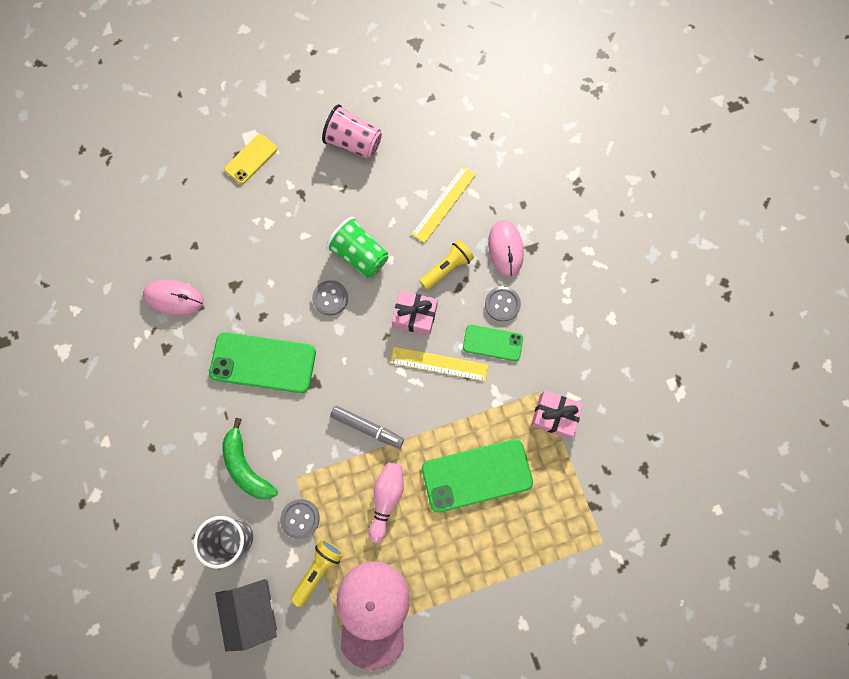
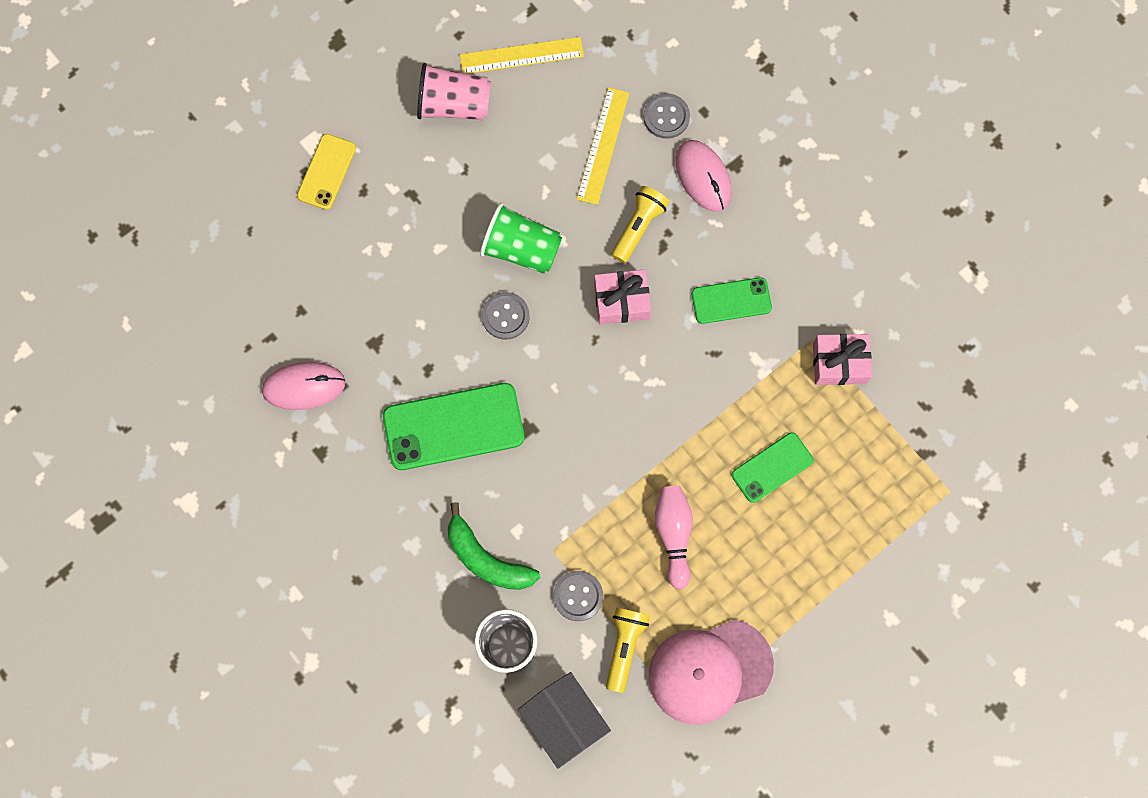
camera: 20 degrees left, 0 degrees up
(367, 427) = (616, 459): grey marker -> none
(373, 613) = (709, 671): pink cap -> pink cap turned 90 degrees counterclockwise
(439, 364) = (674, 350): yellow ruler -> yellow ruler (521, 56)
(476, 475) = (772, 467): green phone -> green phone, size x0.58
(502, 304) = (725, 248): grey button -> grey button (666, 117)

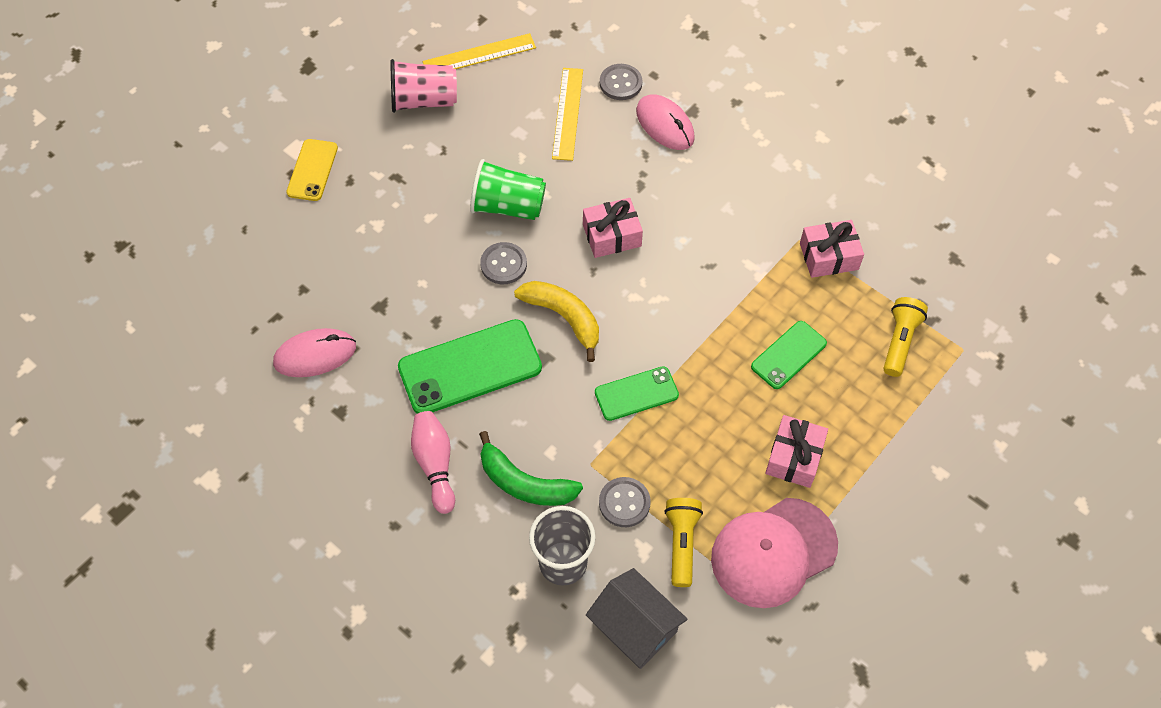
camera: 10 degrees left, 15 degrees down
(556, 387) = (564, 317): none -> yellow banana
(638, 227) = (614, 173): yellow flashlight -> yellow flashlight (899, 341)
(673, 534) = (707, 430): pink bowling pin -> pink bowling pin (435, 465)
(731, 301) = (715, 220): green phone -> green phone (636, 394)
(752, 578) = (794, 457): none -> pink gift

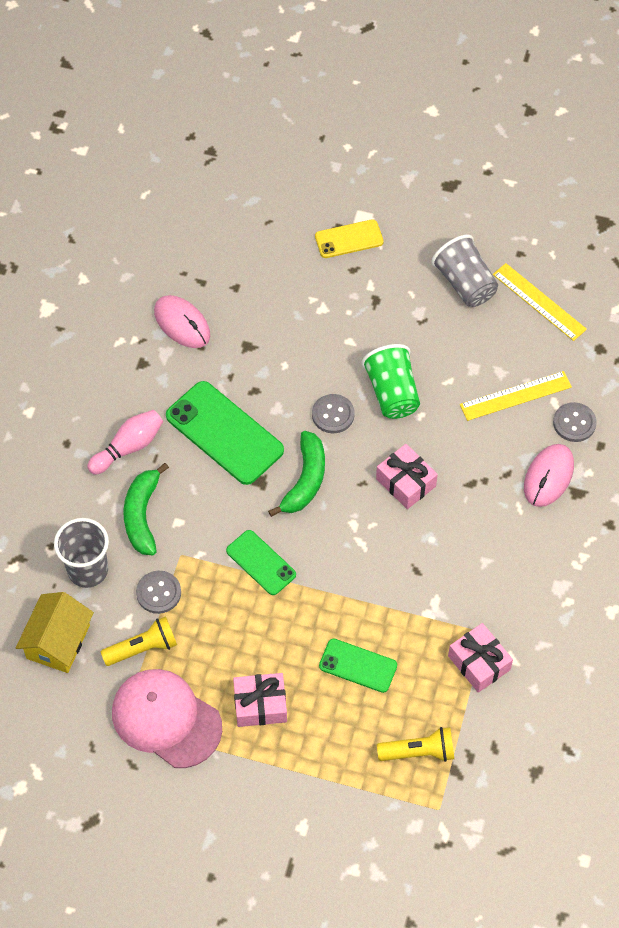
camera: 65 degrees right, 0 degrees up
(424, 101) = (465, 283): pink cup -> grey cup
(564, 317) = (305, 480): yellow banana -> green banana
(635, 627) = (58, 642): grey house -> yellow house

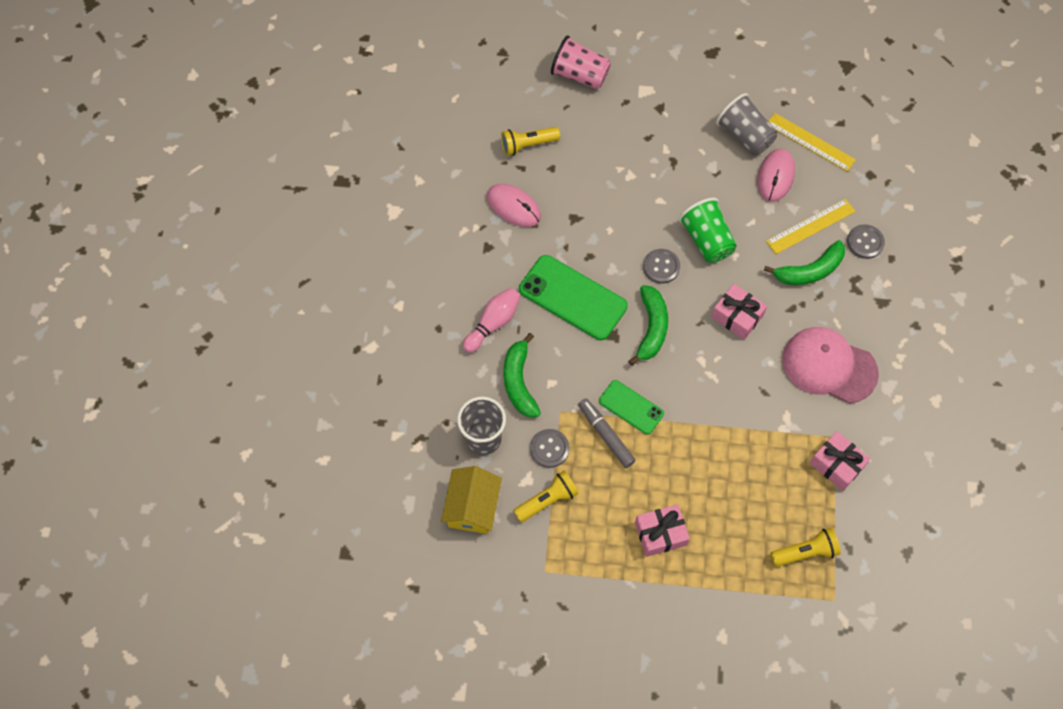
camera: 10 degrees left, 5 degrees up
(166, 719) = (582, 560): pink cap -> pink cap (829, 366)
(214, 258) = (528, 145): none -> yellow flashlight
(225, 588) = (605, 435): none -> grey marker
(292, 189) = (579, 75): none -> pink cup
(349, 239) = (638, 112): yellow phone -> none
(358, 665) = (735, 484): green phone -> none
(502, 445) = (809, 271): none -> green banana
(548, 477) = (855, 292): pink mouse -> pink mouse (775, 176)

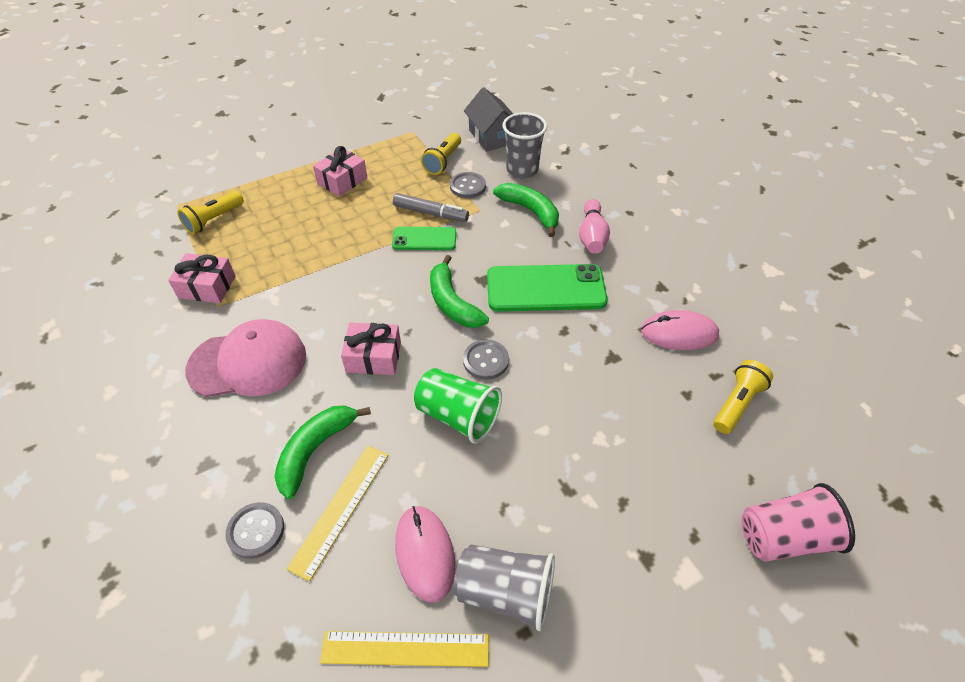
camera: 145 degrees right, 15 degrees down
(472, 507) = (492, 137): yellow house -> grey house

